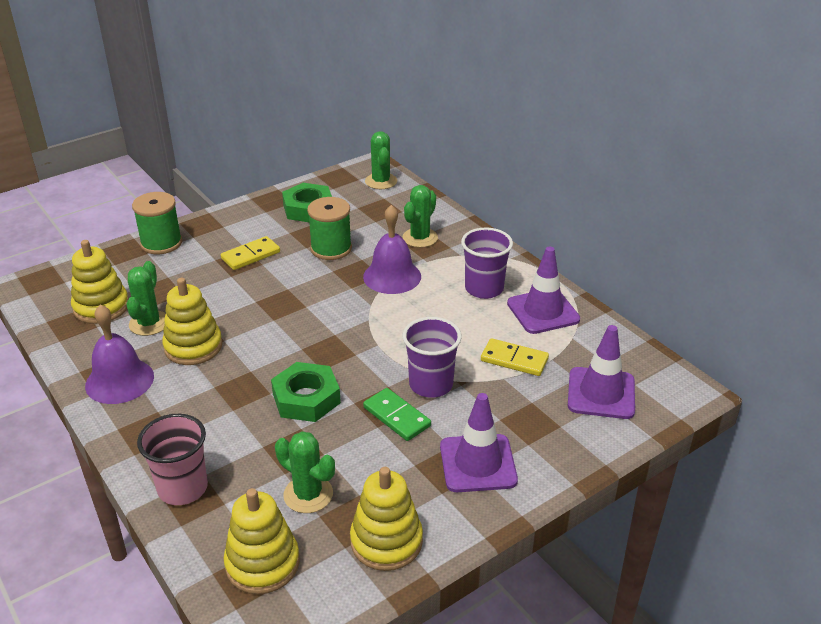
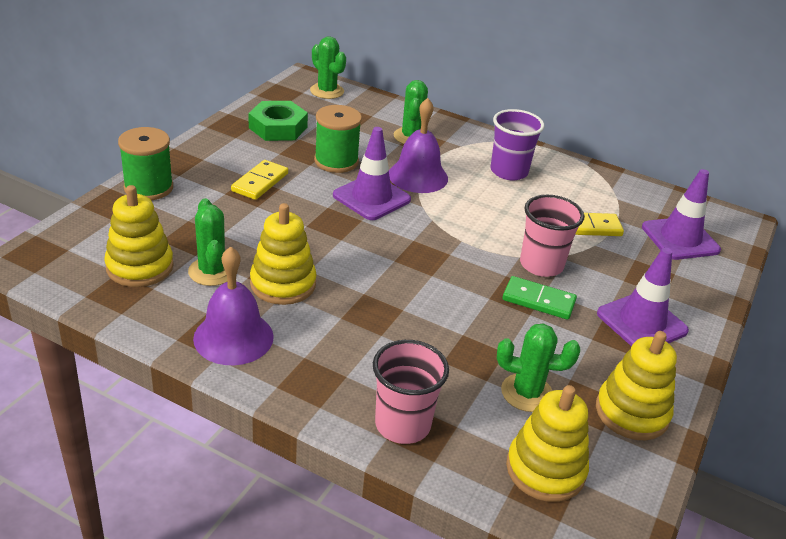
camera: 30 degrees left, 0 degrees up
(306, 398) = (442, 305): green nut -> none
(431, 384) = (541, 265): purple cup -> pink cup
(543, 311) = (574, 181): purple traffic cone -> purple traffic cone (371, 197)

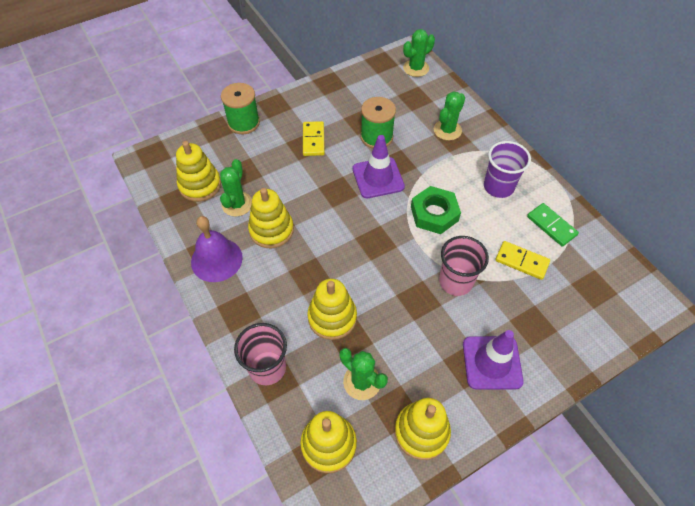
camera: 35 degrees right, 20 degrees up
(260, 182) = (313, 140): yellow domino -> yellow domino turned 60 degrees counterclockwise
(278, 127) = (358, 94): green nut -> green nut (434, 214)
(327, 91) = (416, 68): green cactus -> green cactus turned 60 degrees clockwise
(418, 176) = (425, 169): purple bell -> none
(437, 344) = (332, 317): none -> yellow stacking toy
(538, 301) = (429, 311): green domino -> green domino (551, 226)
(680, 239) = (590, 301): purple traffic cone -> none

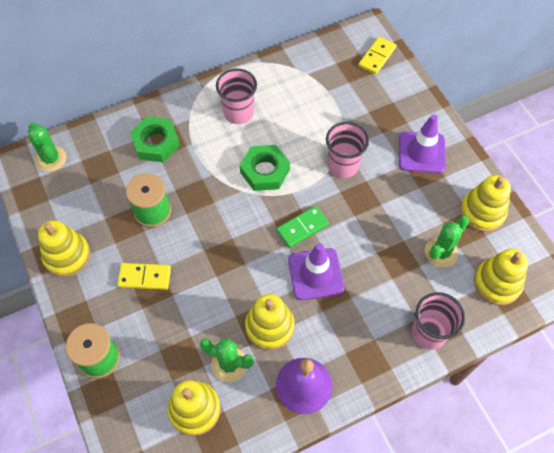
camera: 85 degrees left, 5 degrees up
(332, 317) = (377, 272): yellow stacking toy -> yellow stacking toy (67, 256)
(378, 178) = (211, 216): purple traffic cone -> purple traffic cone (315, 274)
(447, 130) = (156, 143): green cactus -> green nut
(498, 187) = (238, 113): purple cup -> pink cup
(521, 261) = (324, 112): yellow domino -> yellow domino (377, 57)
(551, 226) = (288, 82): green domino -> green domino (302, 228)

